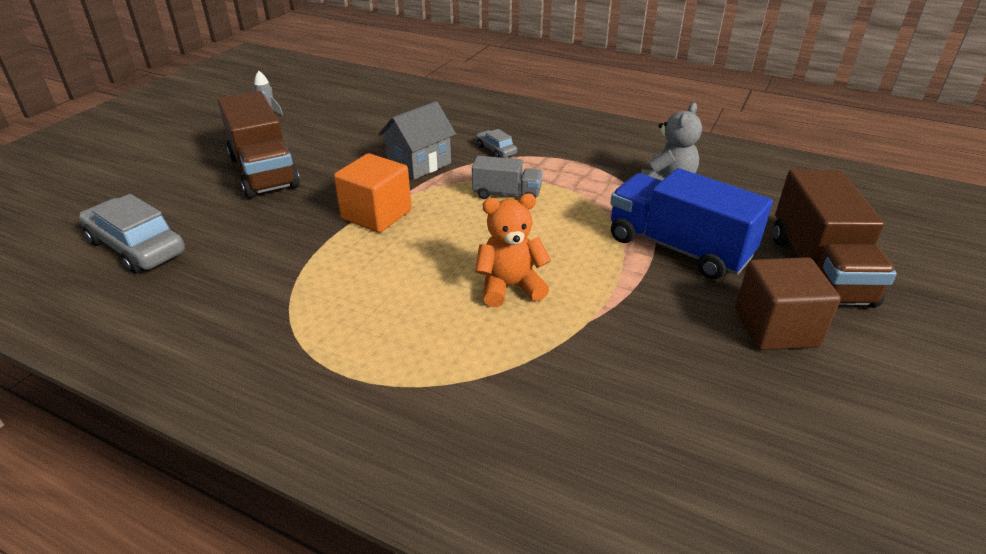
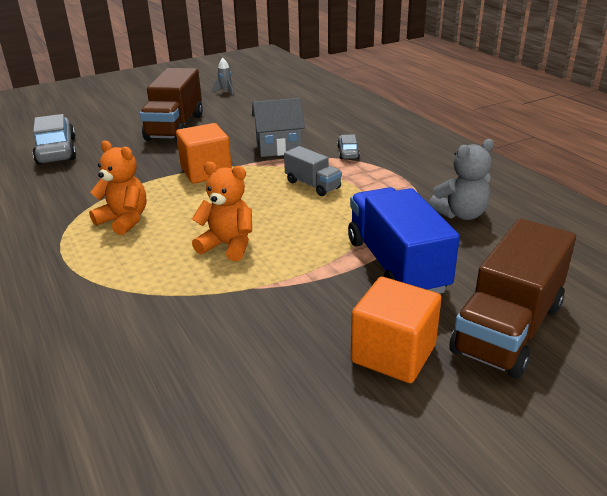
camera: 35 degrees right, 5 degrees down
(358, 303) = (124, 220): none -> orange teddy bear
(775, 328) = (393, 354): brown cube -> orange cube

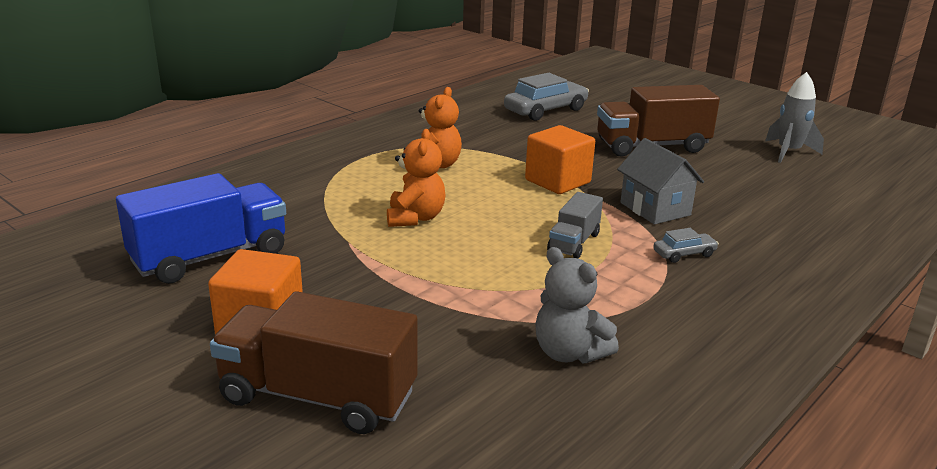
camera: 70 degrees right, 5 degrees down
(225, 91) = (788, 152): grey rocket -> grey rocket, size x1.74
(396, 265) = (419, 314): blue truck -> blue truck (210, 257)

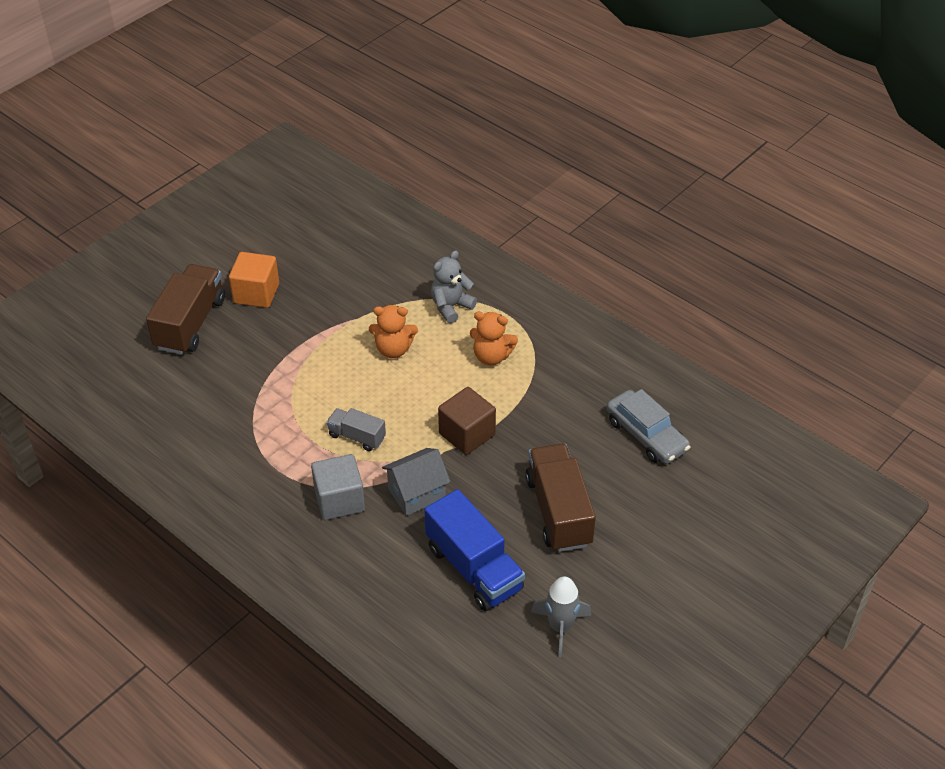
camera: 90 degrees right, 20 degrees up
(210, 257) = (335, 259): blue truck -> blue truck (474, 568)
(557, 181) = (467, 434): orange cube -> brown cube
(569, 353) = (219, 424): grey teddy bear -> grey teddy bear (451, 307)
(684, 254) = (339, 500): grey car -> grey cube

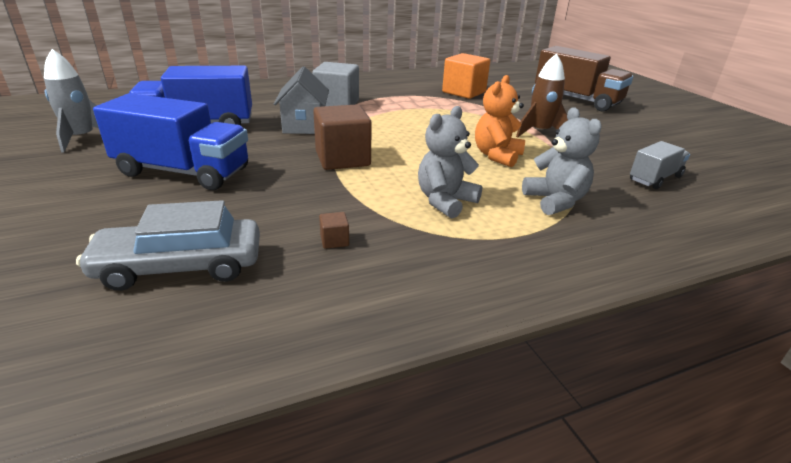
camera: 115 degrees right, 15 degrees down
(256, 293) = (611, 123): orange cube -> orange cube (464, 92)
(317, 335) = (539, 132): none -> brown rocket
(357, 437) = (395, 121): grey truck -> grey truck (655, 178)
(491, 356) = (445, 201): orange teddy bear -> grey teddy bear
(558, 511) = (183, 172): brown truck -> blue truck
(575, 387) = (334, 240): none -> brown cube

